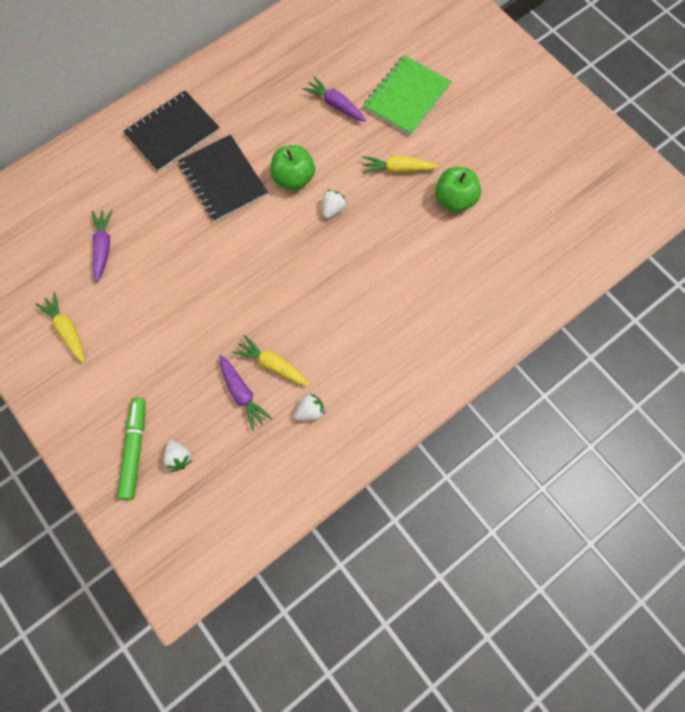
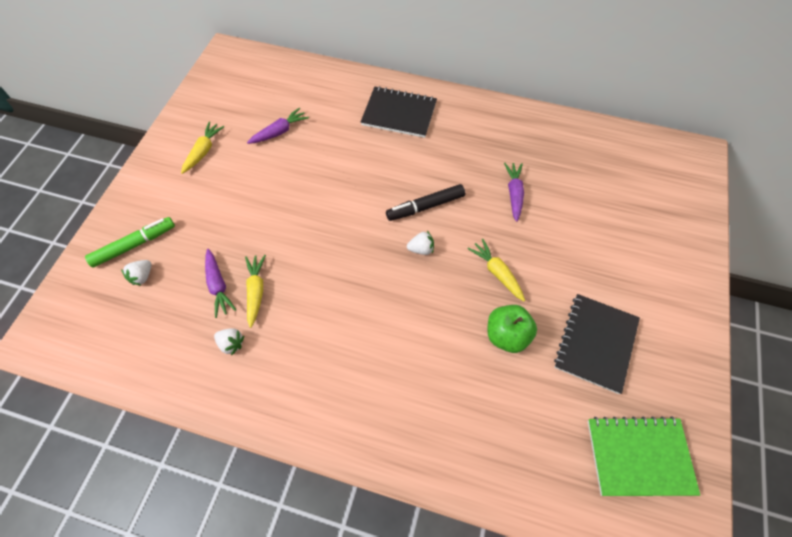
camera: 55 degrees right, 10 degrees down
(223, 179) = (387, 164): black notebook -> black notebook (595, 343)
(242, 394) = (218, 286): purple carrot -> purple carrot turned 45 degrees counterclockwise
(293, 178) = (425, 206): green apple -> black marker
(406, 97) = (569, 238): green notebook -> green notebook (639, 456)

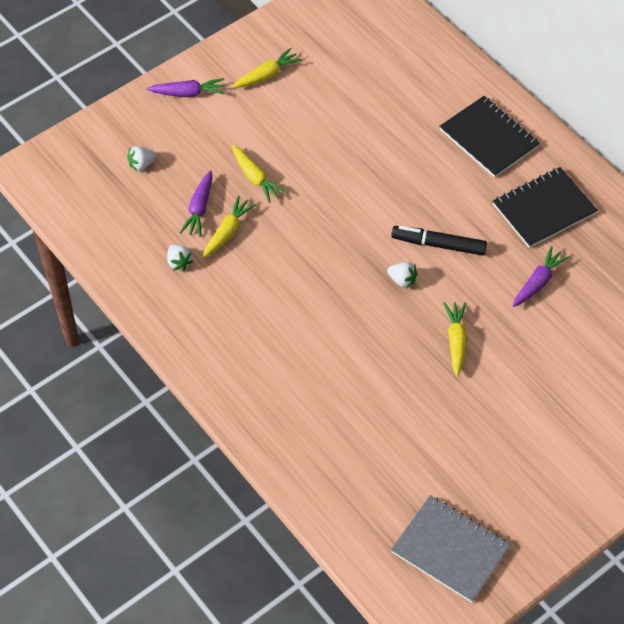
camera: 35 degrees right, 5 degrees down
(134, 245) = (151, 133): green marker -> none
(248, 234) = (255, 178): none -> yellow carrot
(279, 132) = (352, 93): purple carrot -> purple carrot (188, 93)
(506, 335) = (418, 396): green apple -> none
(595, 343) = (494, 450): black notebook -> black notebook (544, 209)
(639, 456) = (450, 549): green notebook -> grey notebook

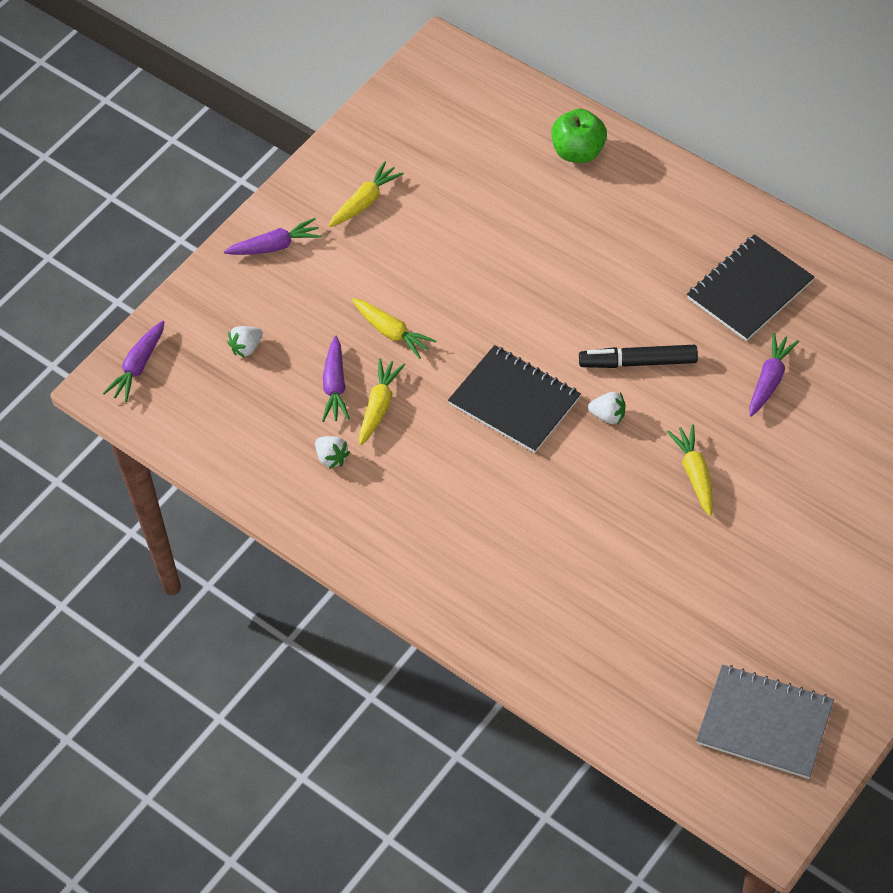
camera: 10 degrees left, 0 degrees up
(56, 160) = (138, 366): none -> purple carrot
(443, 74) = (578, 152): none -> green apple
(489, 138) = (658, 218): black notebook -> black notebook (514, 401)

